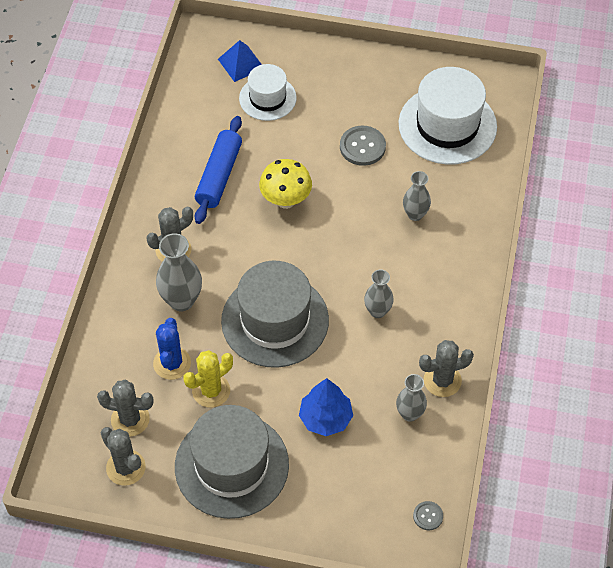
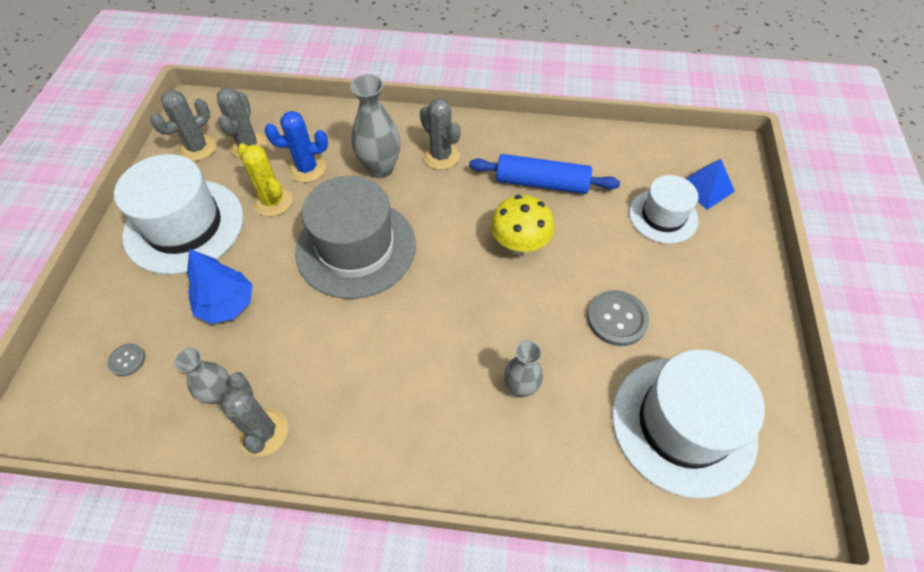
camera: 85 degrees right, 0 degrees up
(231, 465) = (184, 226): grey hat -> white hat
(377, 311) = (368, 350): grey vase -> none
(428, 516) = (77, 421): grey button -> grey button (127, 360)

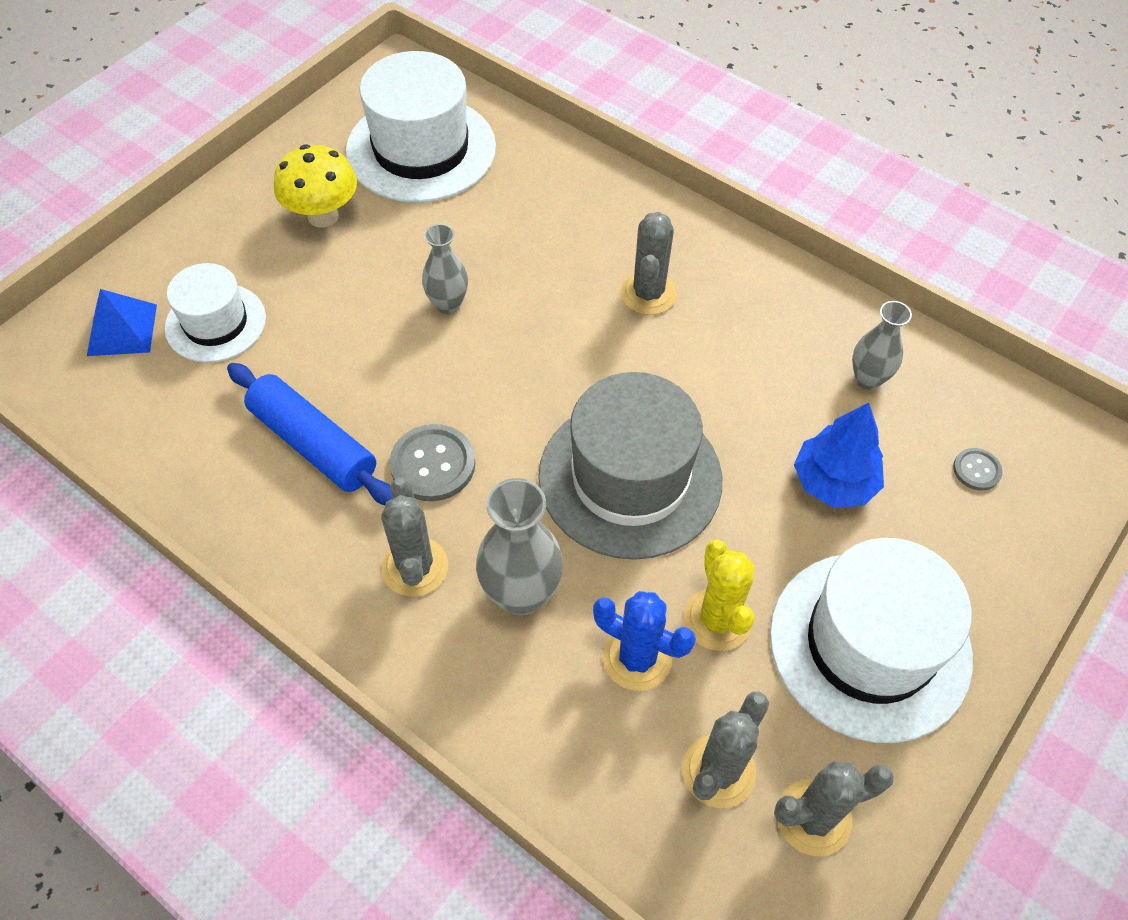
camera: 150 degrees left, 0 degrees up
(263, 432) = (829, 321): grey cactus -> grey cactus (648, 293)
(519, 245) = (420, 376): yellow mushroom -> yellow mushroom (323, 216)
(520, 387) = (543, 240): grey vase -> grey vase (448, 304)
(617, 319) = (390, 249): grey button -> grey button (433, 464)

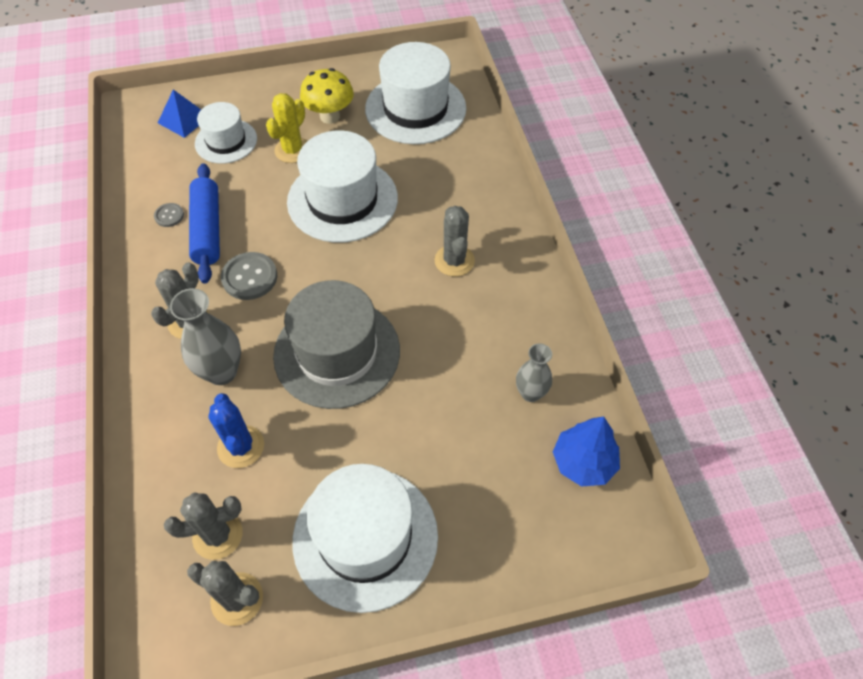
camera: 40 degrees right, 0 degrees up
(448, 304) = (342, 200): grey vase -> white hat
(648, 293) = (454, 261): grey cactus -> grey cactus turned 60 degrees counterclockwise
(717, 619) = (301, 459): yellow cactus -> yellow cactus (292, 150)
(833, 482) = (444, 435): blue tree -> blue tree (583, 462)
(976, 470) = (539, 492): grey button -> grey button (169, 216)

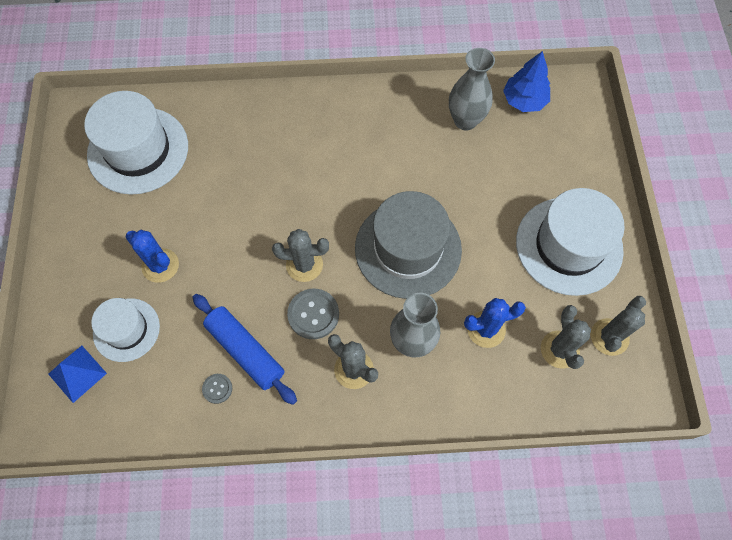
camera: 80 degrees left, 10 degrees up
(207, 229) = (245, 351): blue rolling pin -> blue rolling pin turned 45 degrees clockwise
(292, 150) = (160, 265): yellow cactus -> blue cactus
(330, 116) = (123, 227): yellow mushroom -> none
(342, 200) = (239, 227): white hat -> none
(454, 261) = (331, 148): grey cactus -> grey cactus (304, 265)
(530, 393) = (465, 120): grey vase -> grey vase, size x1.57

